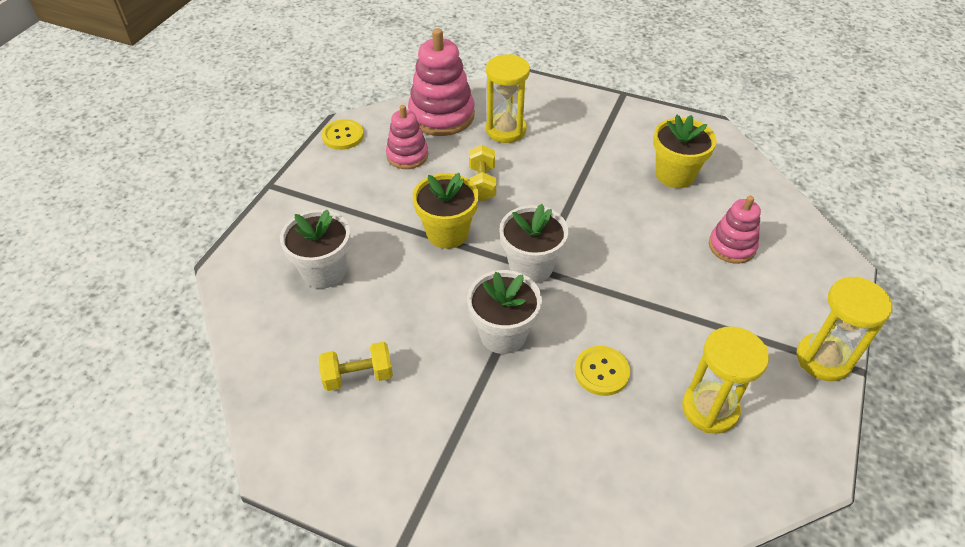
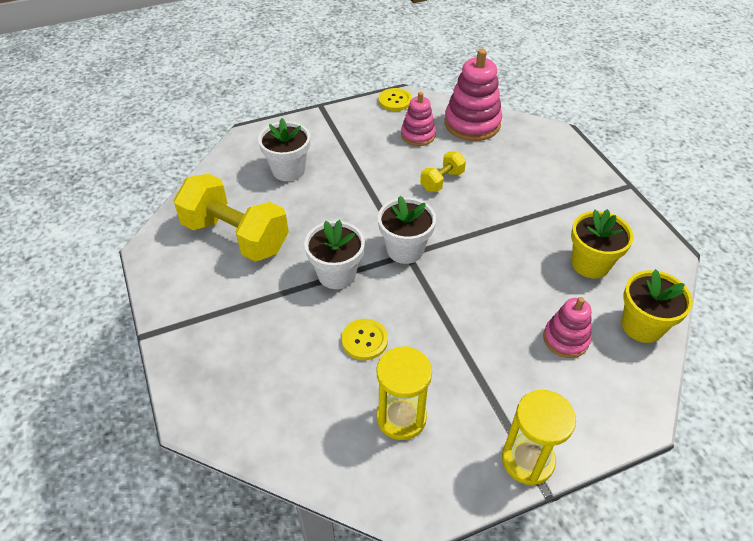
camera: 45 degrees right, 0 degrees up
(358, 376) = (236, 236): yellow dumbbell -> yellow dumbbell, size x2.07
(447, 233) = (381, 195): yellow flower pot -> yellow flower pot (642, 326)
(506, 130) = (503, 158): yellow hourglass -> none

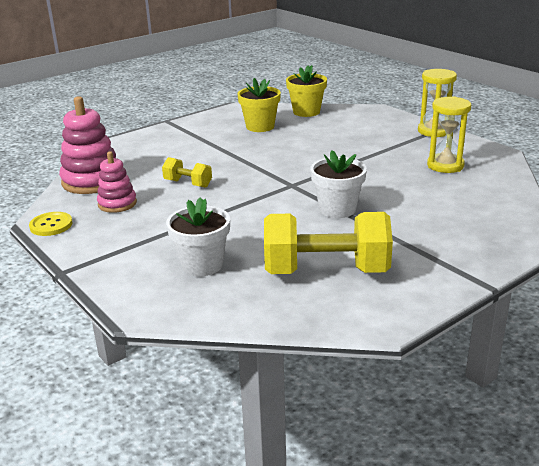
camera: 105 degrees left, 20 degrees down
(236, 236) = (326, 271): yellow dumbbell -> yellow dumbbell turned 75 degrees clockwise
(364, 340) = (395, 187): yellow button -> none
(405, 250) = (287, 186): white flower pot -> none
(565, 339) = (335, 129): pink stacking toy -> none

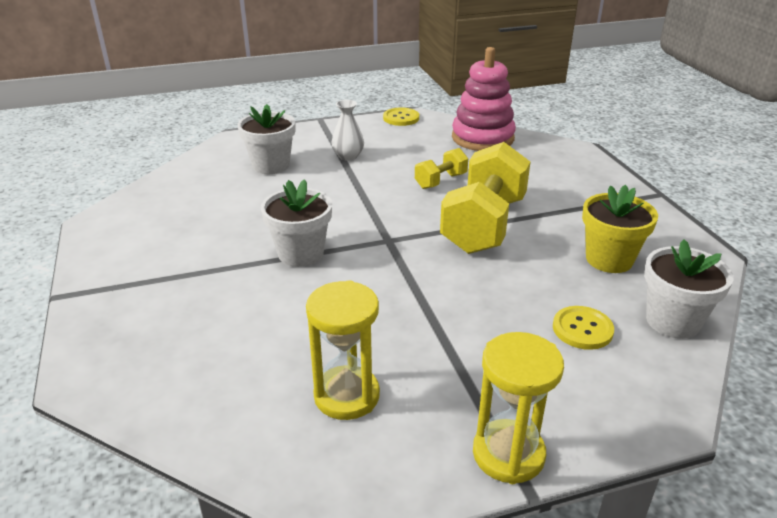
camera: 110 degrees right, 5 degrees up
(117, 204) = (420, 144): pink stacking toy -> none
(160, 231) = (348, 156): none -> white vase
(306, 112) = (672, 321): yellow flower pot -> white flower pot
(326, 271) = (195, 216): yellow dumbbell -> yellow dumbbell (483, 225)
(333, 127) = (582, 329): none -> yellow button

